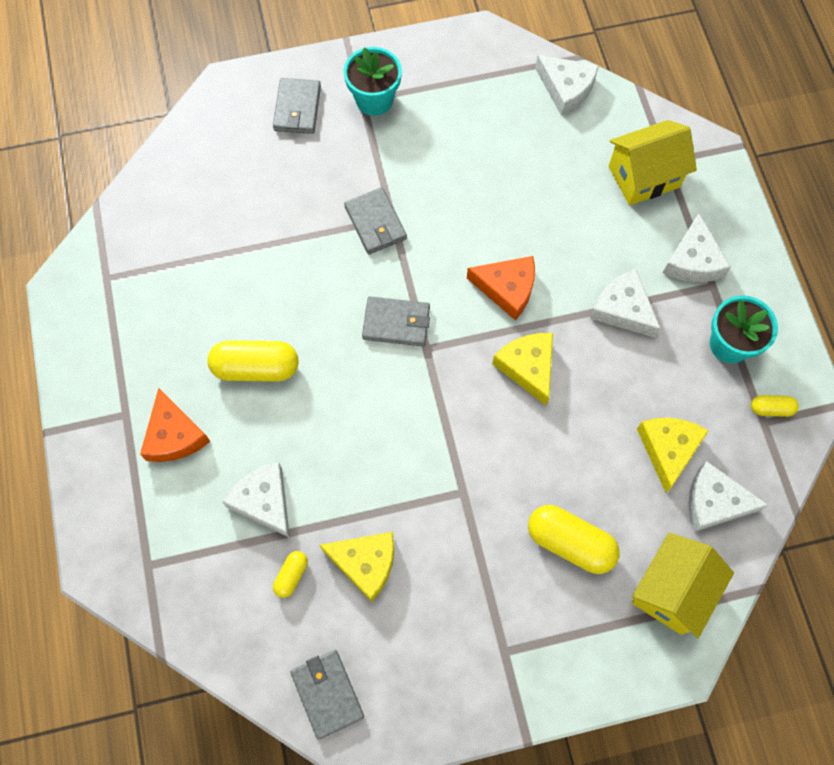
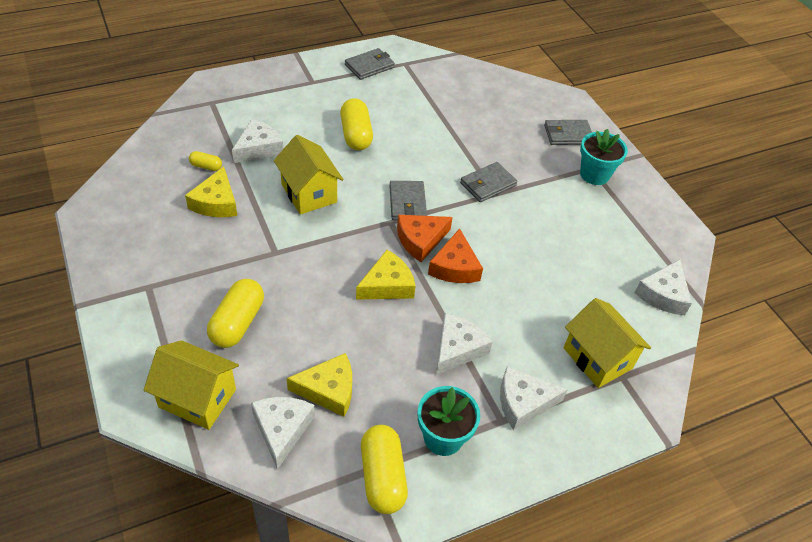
camera: 75 degrees right, 20 degrees down
(174, 435) = (301, 103): orange cheese -> orange cheese (420, 240)
(327, 694) = (122, 192): grey wallet -> grey wallet (369, 66)
(363, 441) = (309, 193): none -> yellow house
(771, 409) = (383, 476): yellow capsule -> yellow capsule, size x1.97

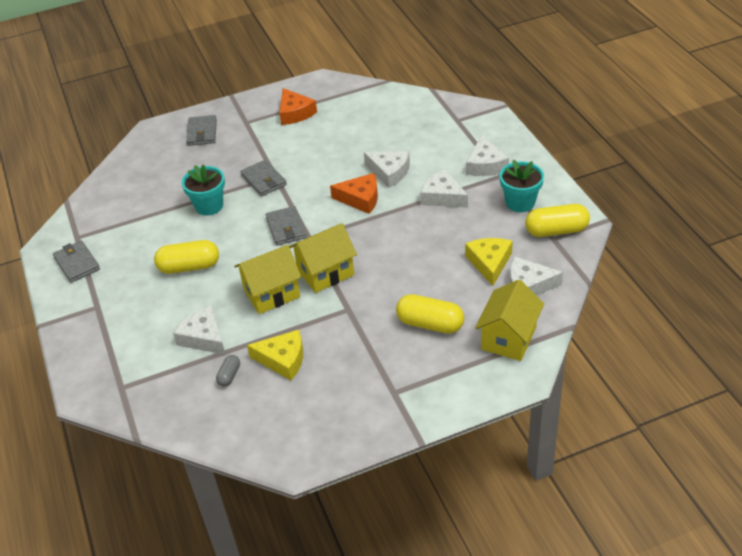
camera: 80 degrees left, 5 degrees down
(206, 166) = (229, 375): yellow capsule -> grey capsule
(387, 285) = (382, 236): yellow cheese -> none
(407, 203) = (286, 228): grey wallet -> grey wallet turned 75 degrees clockwise
(420, 240) = (331, 219): orange cheese -> orange cheese (295, 113)
(594, 174) = (254, 121): turquoise flower pot -> turquoise flower pot (209, 206)
(597, 358) = (443, 130): yellow house -> yellow house (325, 272)
(663, 294) = (382, 96): white cheese -> white cheese (389, 172)

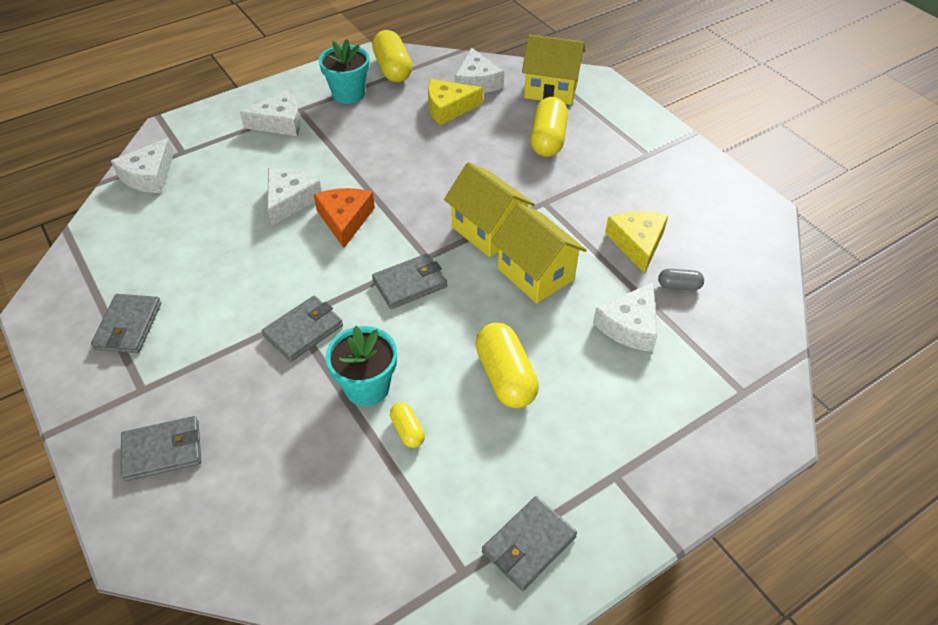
camera: 105 degrees left, 5 degrees up
(171, 221) = (407, 430): none -> yellow capsule
(295, 113) = (128, 326): orange cheese -> grey wallet
(442, 196) = (339, 150): white cheese -> white cheese (149, 176)

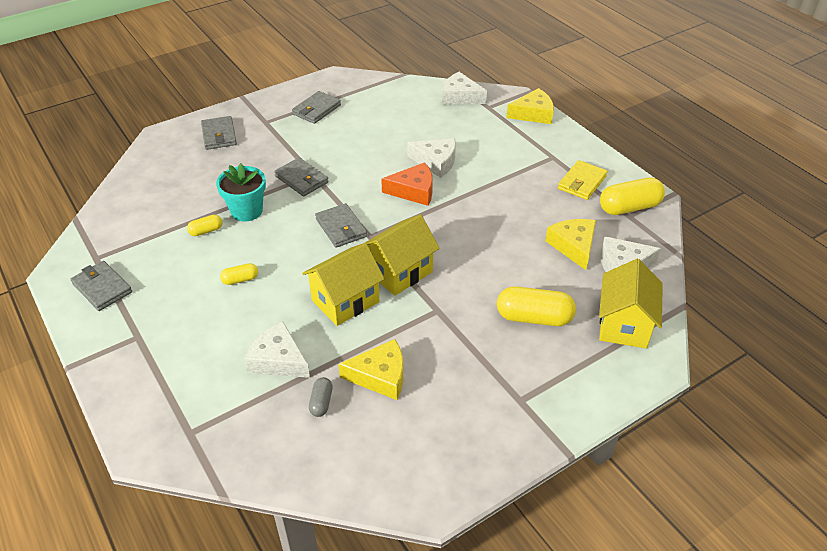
camera: 90 degrees right, 5 degrees down
(128, 326) = (316, 110): grey wallet -> grey wallet turned 60 degrees counterclockwise
(210, 117) = (533, 114): none -> yellow cheese
(279, 122) = (533, 148): white cheese -> none
(348, 94) = (582, 182): turquoise flower pot -> yellow wallet
(505, 377) = (240, 279): yellow capsule -> yellow capsule, size x0.51

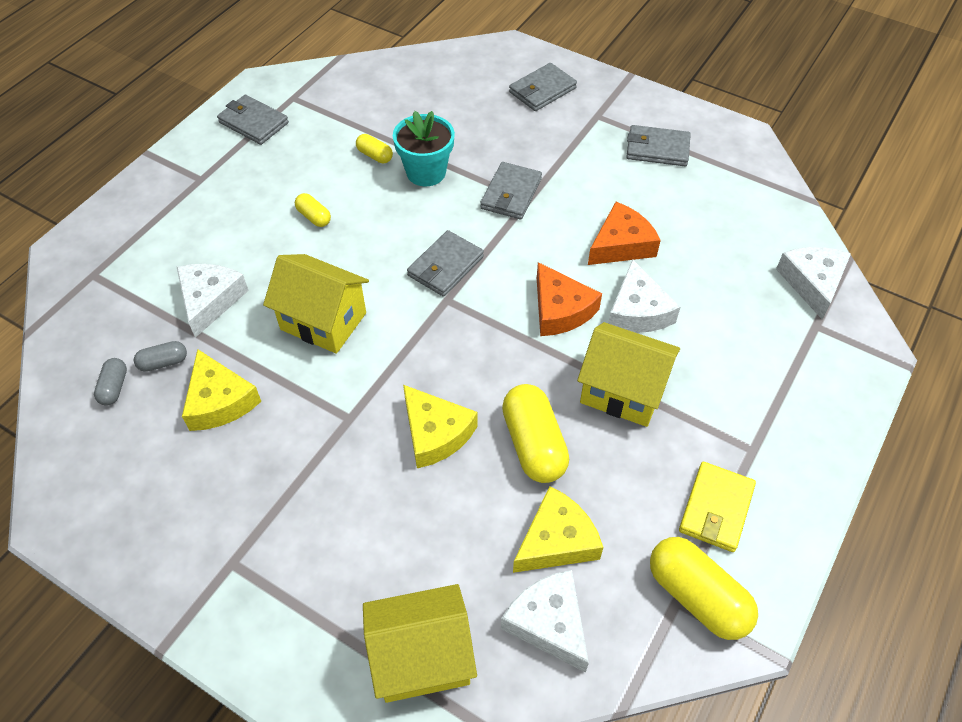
camera: 65 degrees right, 10 degrees up
(102, 288) = (253, 122): grey wallet -> grey wallet turned 75 degrees counterclockwise
(326, 439) = (114, 387): none -> grey capsule
(381, 150) = (621, 244): none -> orange cheese
(399, 272) = (397, 354): yellow house -> yellow house (622, 391)
(533, 114) = (846, 388): yellow cheese -> yellow cheese (435, 433)
(534, 317) = (384, 533): yellow capsule -> yellow capsule (534, 444)
(582, 182) = (716, 509): yellow wallet -> yellow wallet turned 75 degrees counterclockwise

